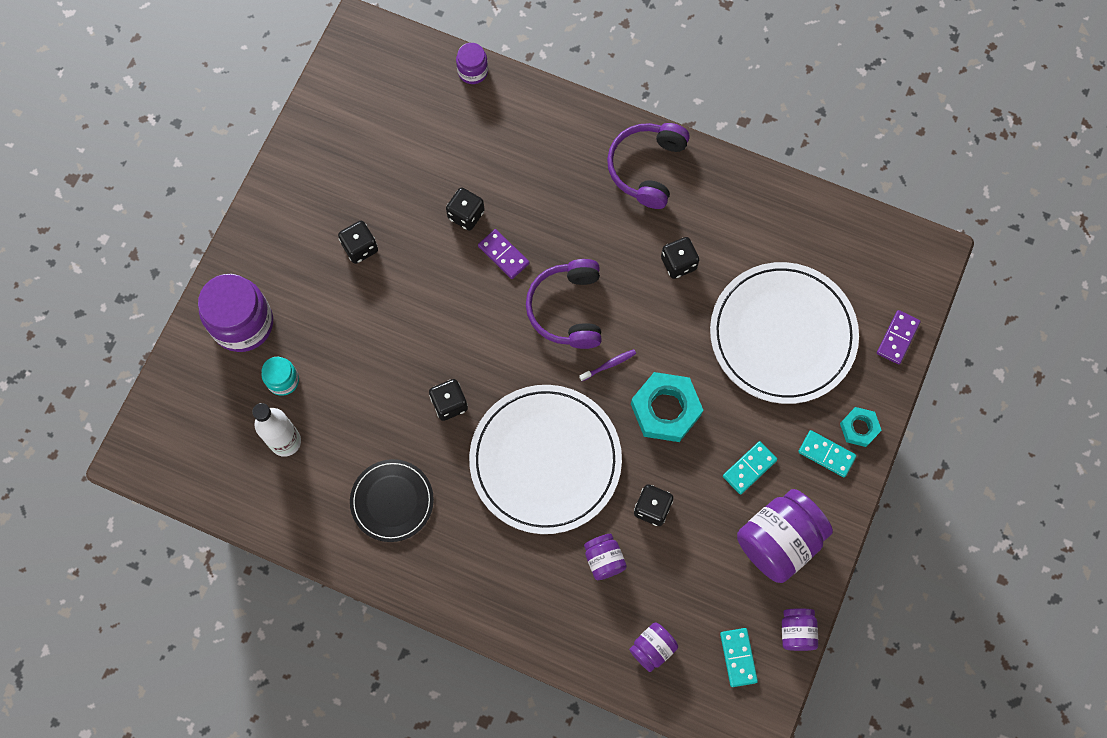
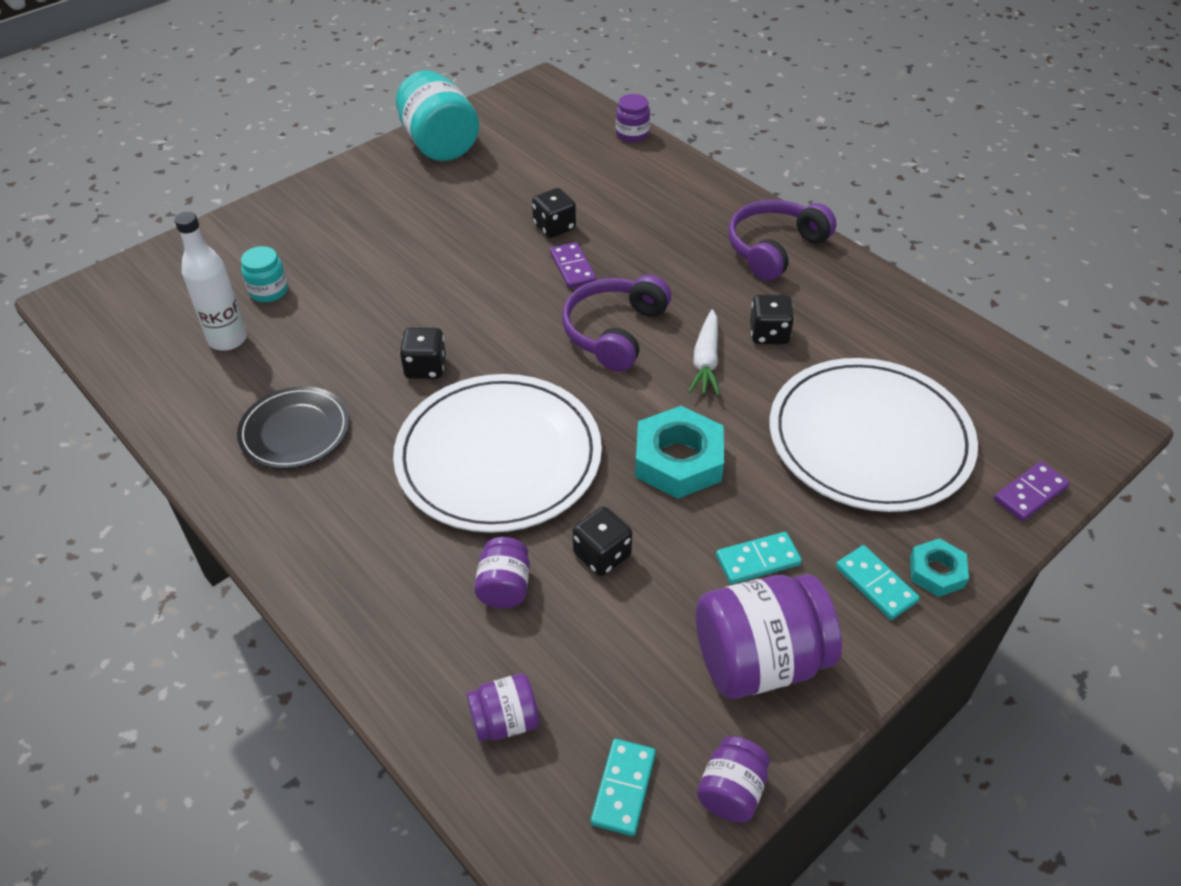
camera: 25 degrees right, 25 degrees down
(243, 323) = (268, 237): purple jar -> none
(315, 152) = (439, 144): none -> turquoise jar
(360, 248) = (428, 219): black dice -> none
(609, 365) = (633, 395): purple toothbrush -> none
(645, 310) = (706, 361): none -> white carrot

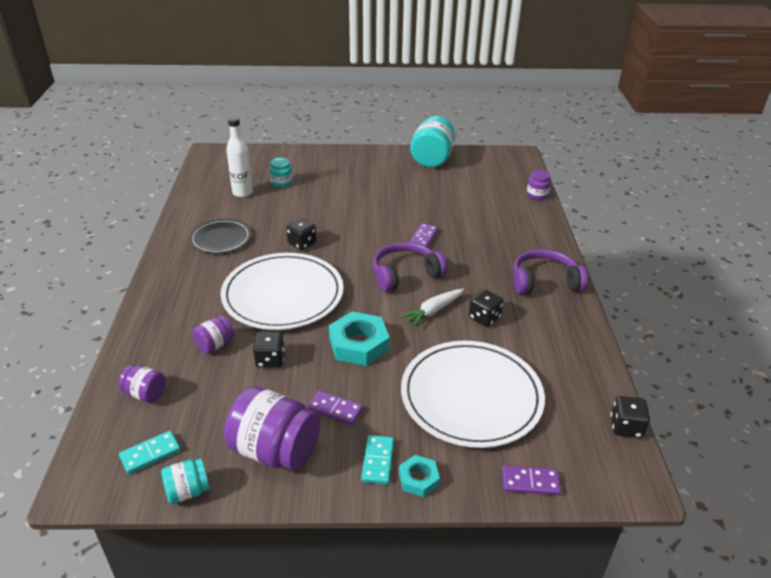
camera: 40 degrees right, 10 degrees down
(554, 227) = (438, 217): black dice -> black dice (626, 427)
(731, 791) = (188, 491): purple jar -> turquoise jar
(758, 560) = (335, 409): turquoise domino -> purple domino

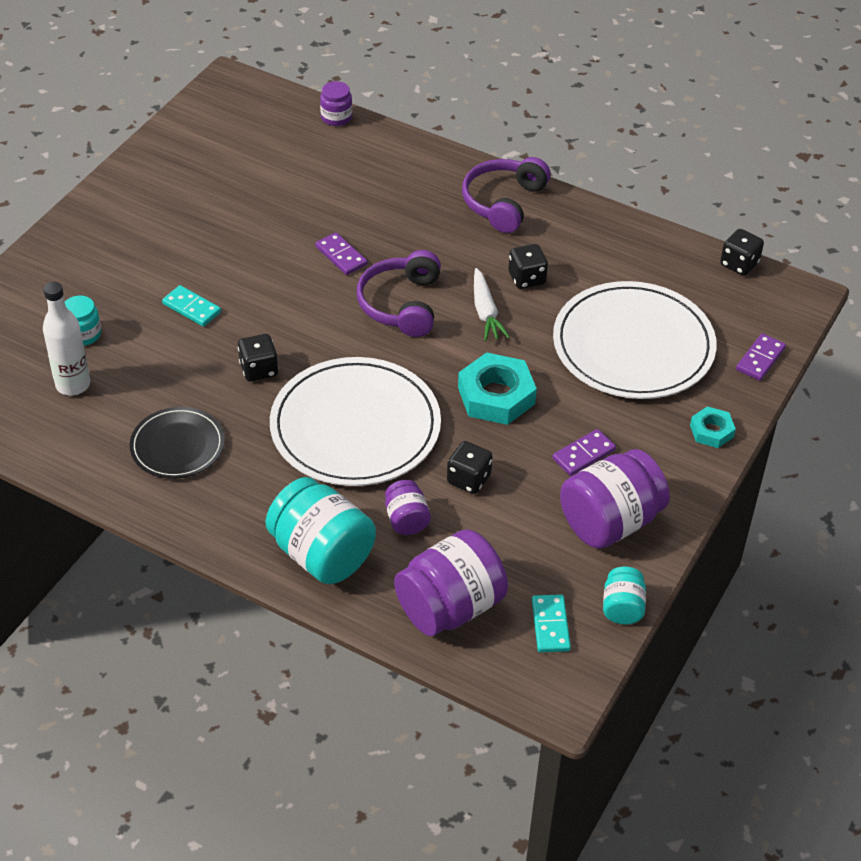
camera: 60 degrees left, 10 degrees up
(145, 394) = (450, 607): purple jar -> purple jar, size x1.95
(378, 461) = (672, 450): turquoise domino -> turquoise domino (192, 308)
(432, 159) = (163, 162): turquoise jar -> turquoise jar (321, 554)

